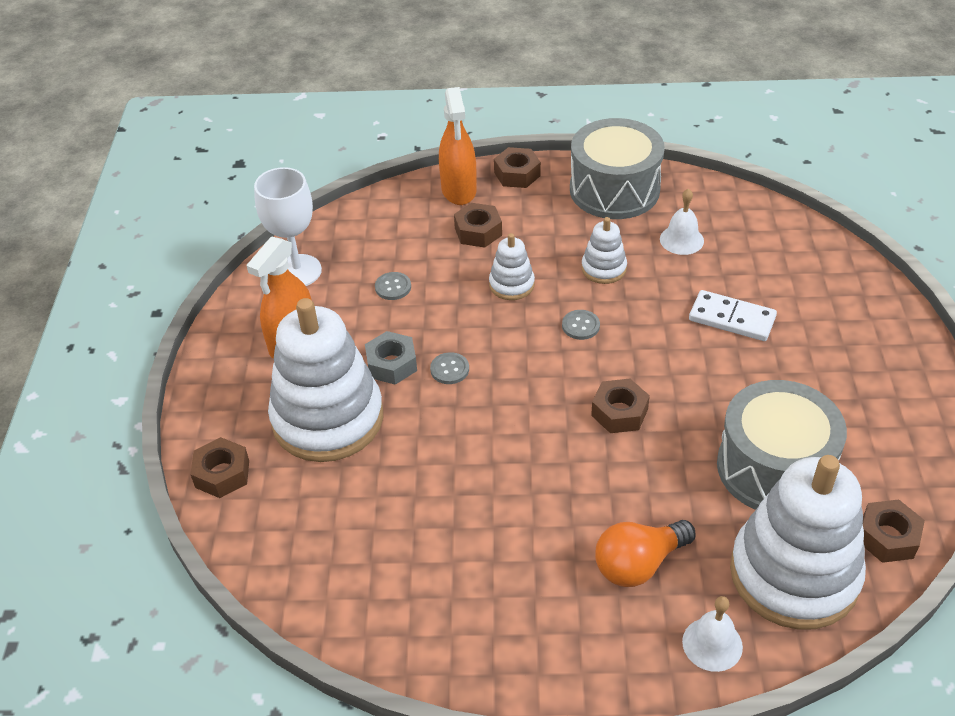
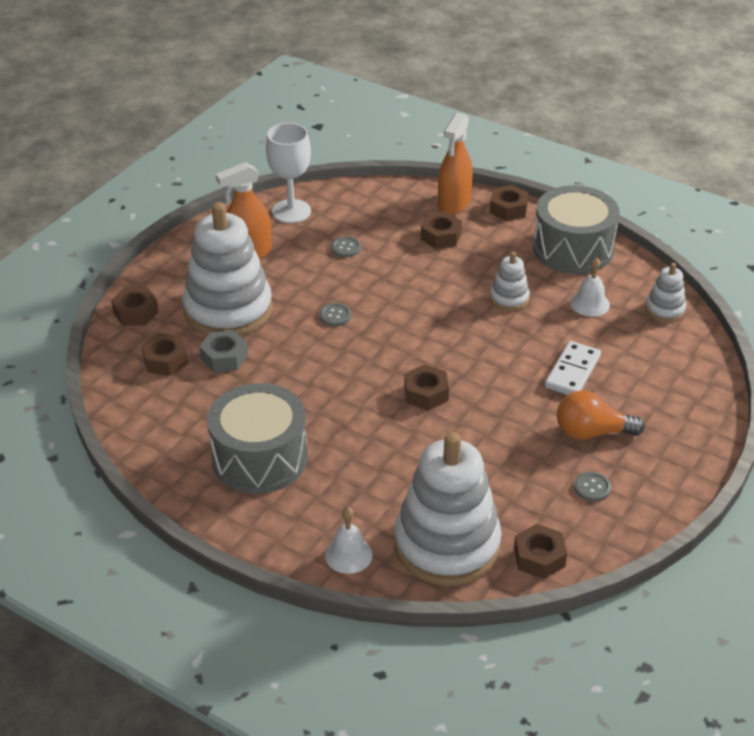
camera: 30 degrees right, 5 degrees down
(308, 516) = (165, 360): none -> brown nut
(391, 364) = (299, 295): grey nut -> grey nut (224, 357)
(511, 285) = (430, 281): white stacking toy -> white stacking toy (665, 309)
(580, 326) = (454, 328): grey button -> grey button (592, 487)
(638, 564) = (346, 487): orange light bulb -> orange light bulb (591, 432)
(731, 319) = (572, 372): white domino -> white domino turned 60 degrees clockwise
(774, 468) = (502, 477): grey drum -> grey drum (259, 458)

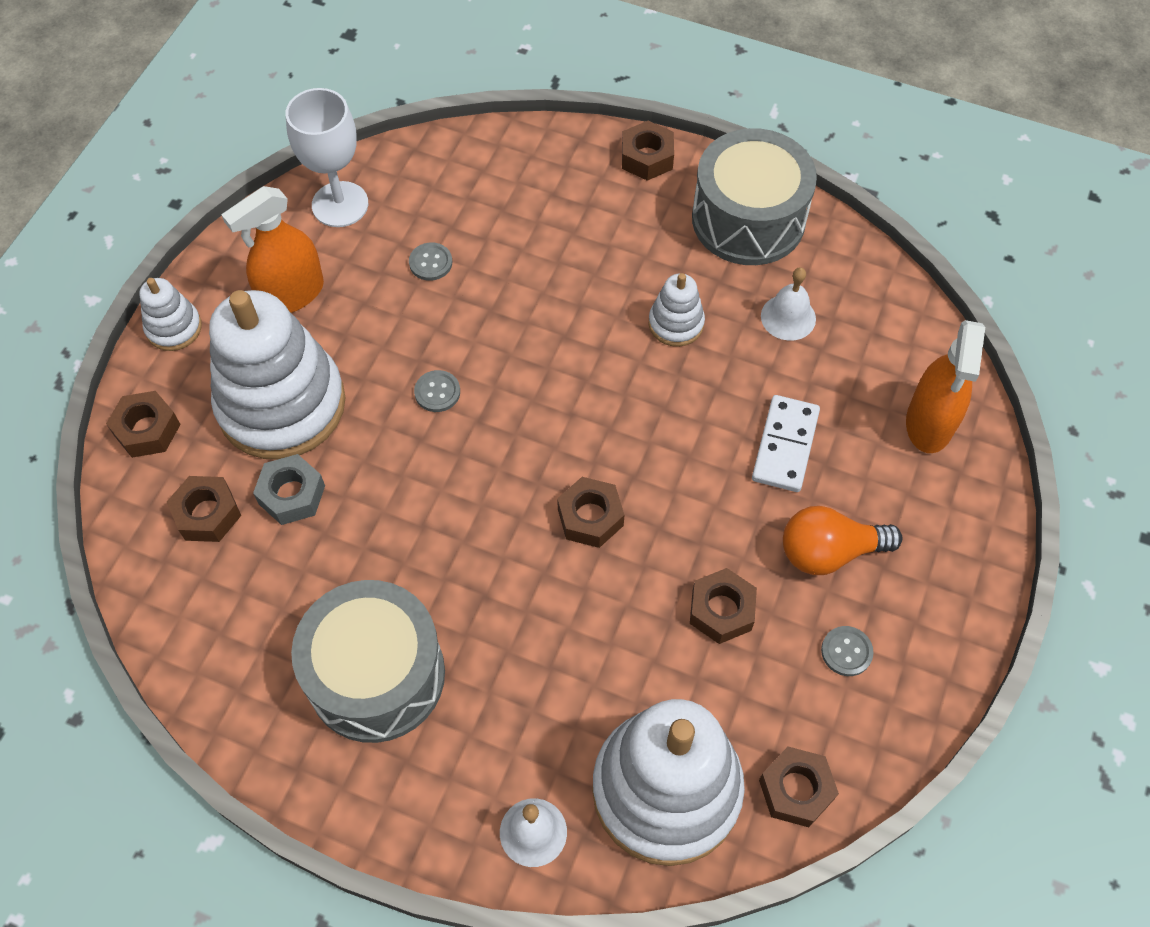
camera: 10 degrees left, 20 degrees up
(441, 236) = (561, 222): brown nut -> brown nut (721, 610)
(454, 203) = (569, 157): orange spray bottle -> orange spray bottle (929, 423)
(665, 309) = (891, 312): white stacking toy -> white stacking toy (174, 328)

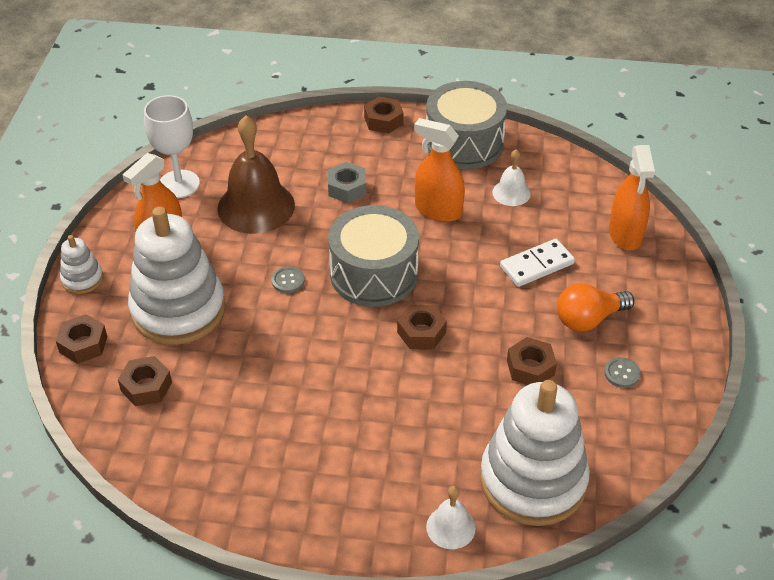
camera: 15 degrees left, 15 degrees down
(292, 495) = (205, 362): grey nut -> grey nut (347, 188)
(376, 675) = (305, 458): grey drum -> grey drum (374, 274)
(430, 263) = (256, 206): grey button -> brown bell
(676, 324) = (438, 210): white stacking toy -> orange spray bottle
(785, 445) = (536, 265): white domino -> white domino turned 60 degrees clockwise
(796, 790) = (619, 460): brown nut -> none

